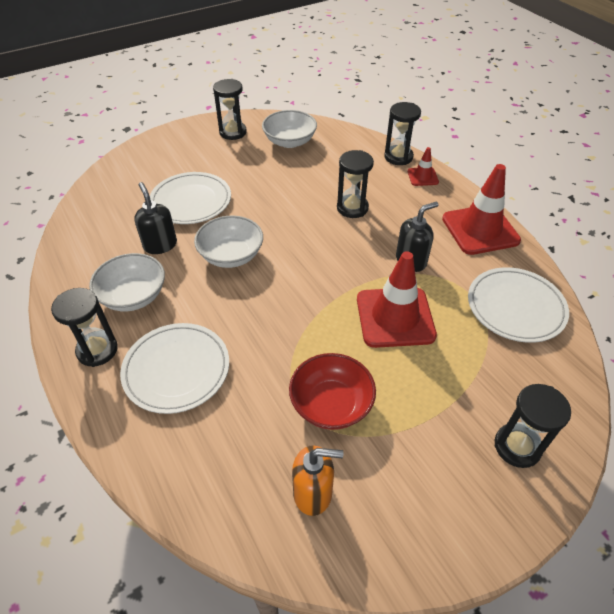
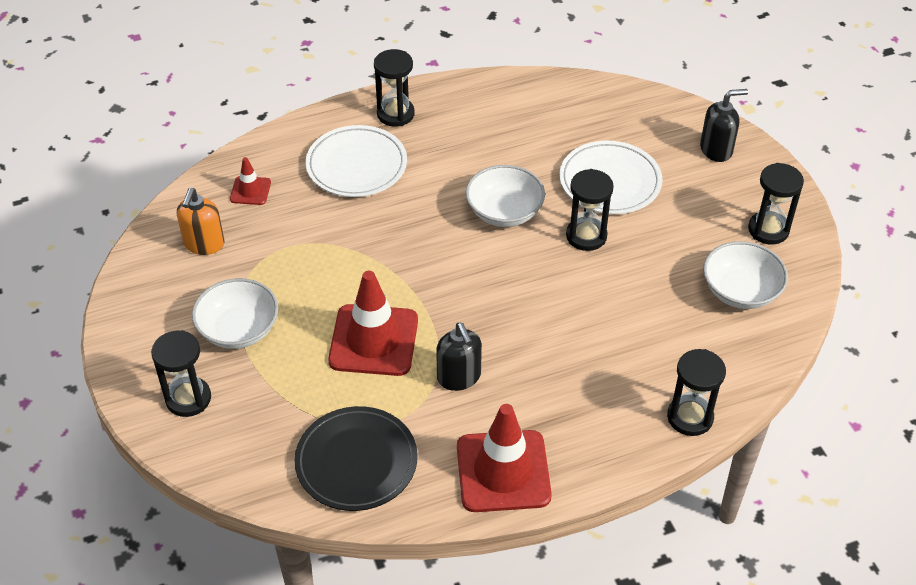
camera: 100 degrees right, 0 degrees up
(133, 296) = (459, 136): white bowl -> white bowl (239, 329)
(160, 245) = (534, 155): black soap dispenser -> black soap dispenser (716, 150)
(331, 404) = (283, 268): red bowl -> none
(352, 208) = (573, 337): black hourglass -> black hourglass (586, 236)
(422, 177) = (634, 436): red traffic cone -> red traffic cone (250, 191)
(515, 307) = (356, 462): white plate -> black plate

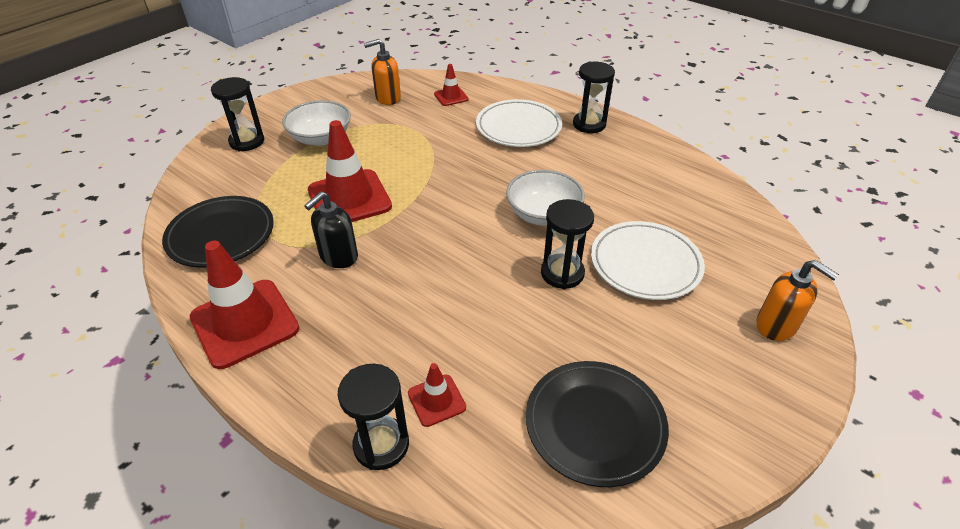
camera: 60 degrees right, 5 degrees down
(668, 369) = (436, 400): none -> red traffic cone
(716, 150) = (776, 326): black soap dispenser -> orange soap dispenser
(740, 291) = (594, 424): white bowl -> black plate
(768, 230) = (710, 417): black hourglass -> none

